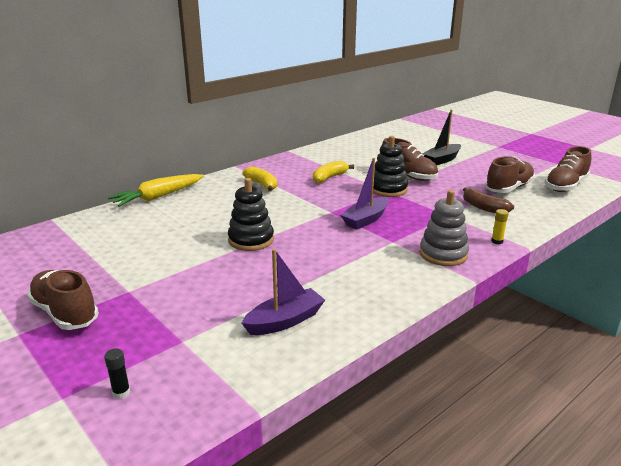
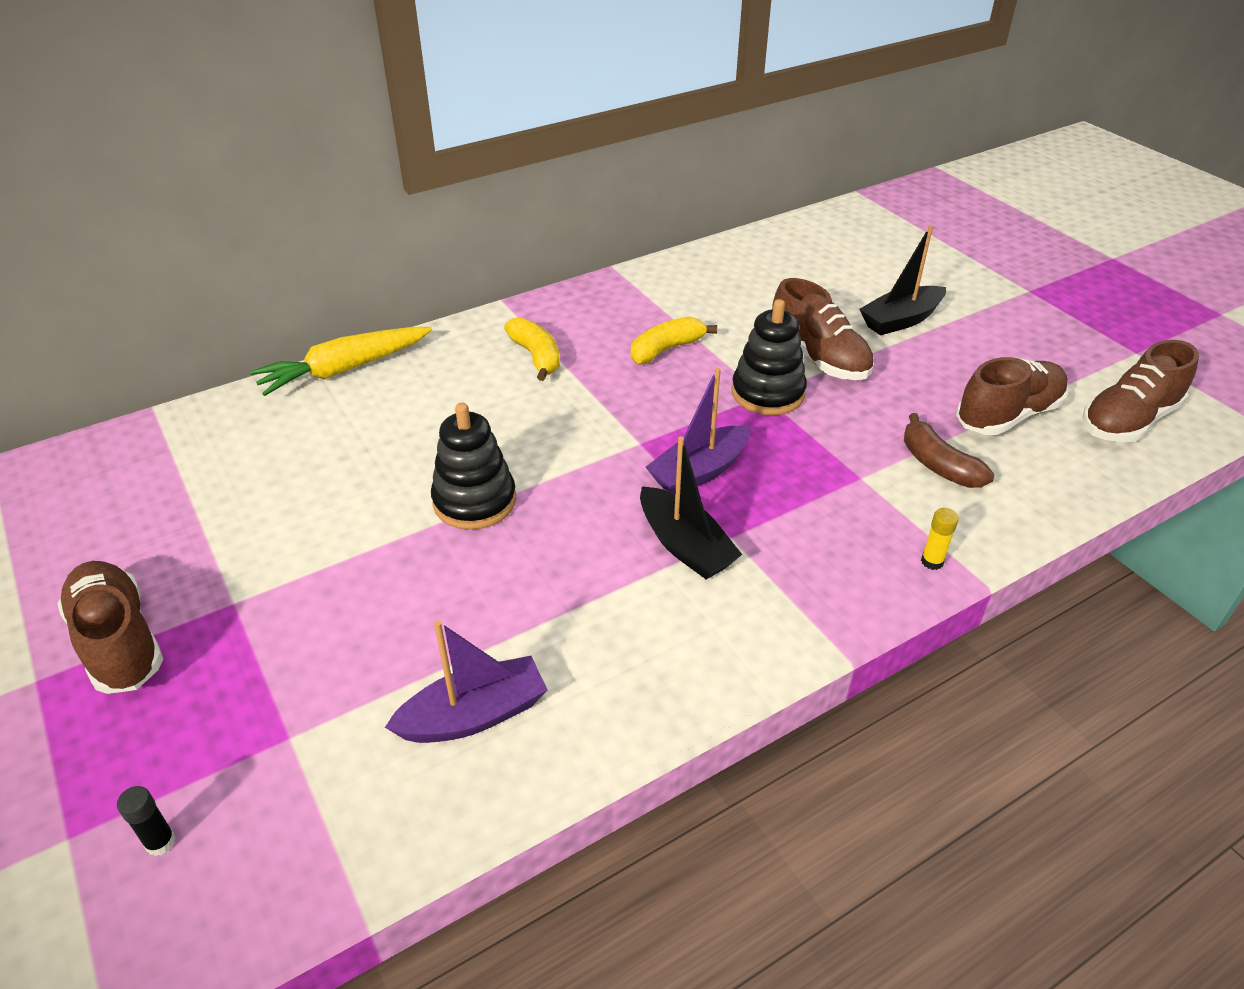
camera: 10 degrees right, 15 degrees up
(370, 247) = (685, 546): none -> black boat
(443, 254) = (815, 583): grey stacking toy -> none

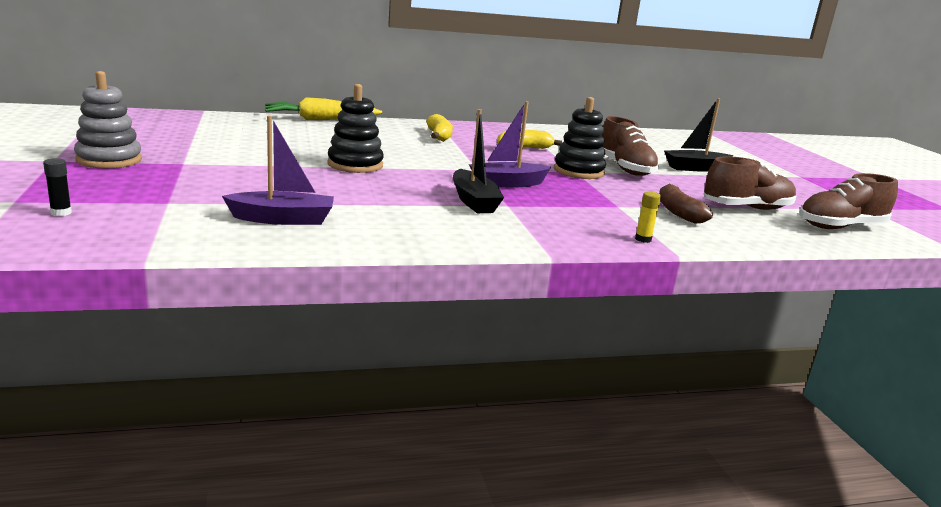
camera: 15 degrees right, 20 degrees down
(119, 642) = (109, 160): brown shoe -> grey stacking toy

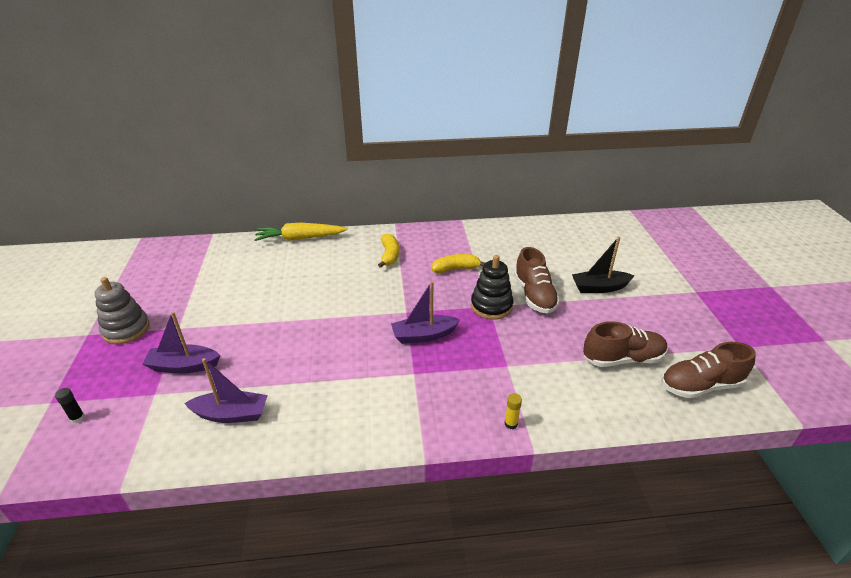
camera: 10 degrees right, 15 degrees up
(202, 186) = (184, 366): none -> purple boat
(355, 165) = (308, 316): black stacking toy -> none
(474, 201) = (387, 370): black boat -> none
(678, 213) = (557, 373): brown banana -> none

